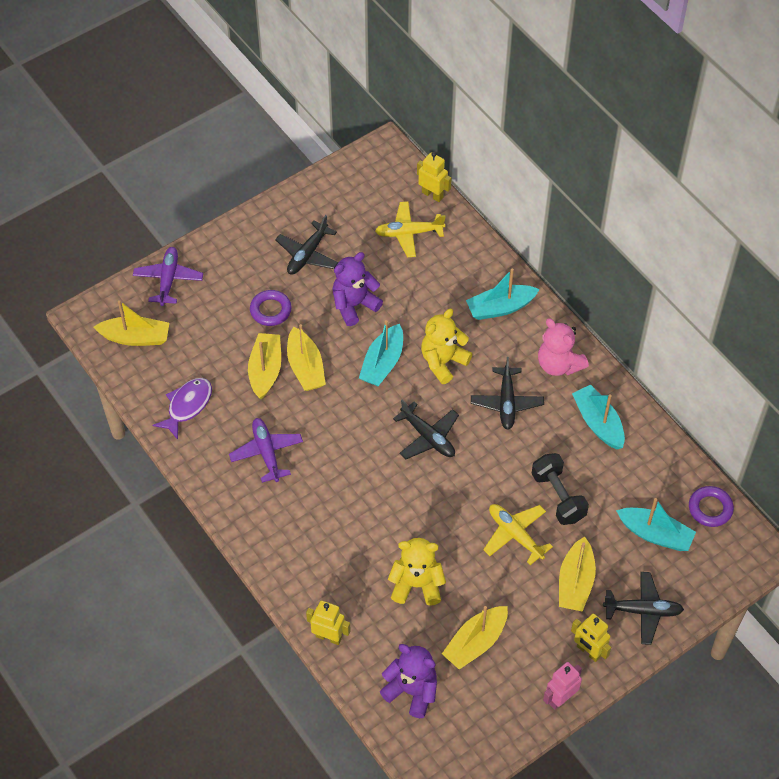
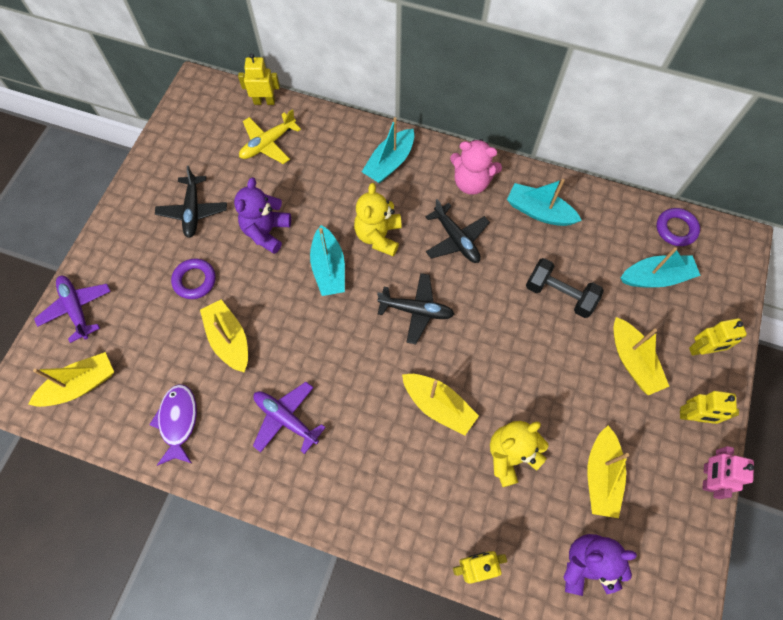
camera: 35 degrees left, 10 degrees up
(305, 367) = (264, 314): yellow boat -> yellow boat (438, 405)
(515, 535) = (553, 351): yellow plane -> none
(643, 611) = (701, 349): black plane -> yellow robot

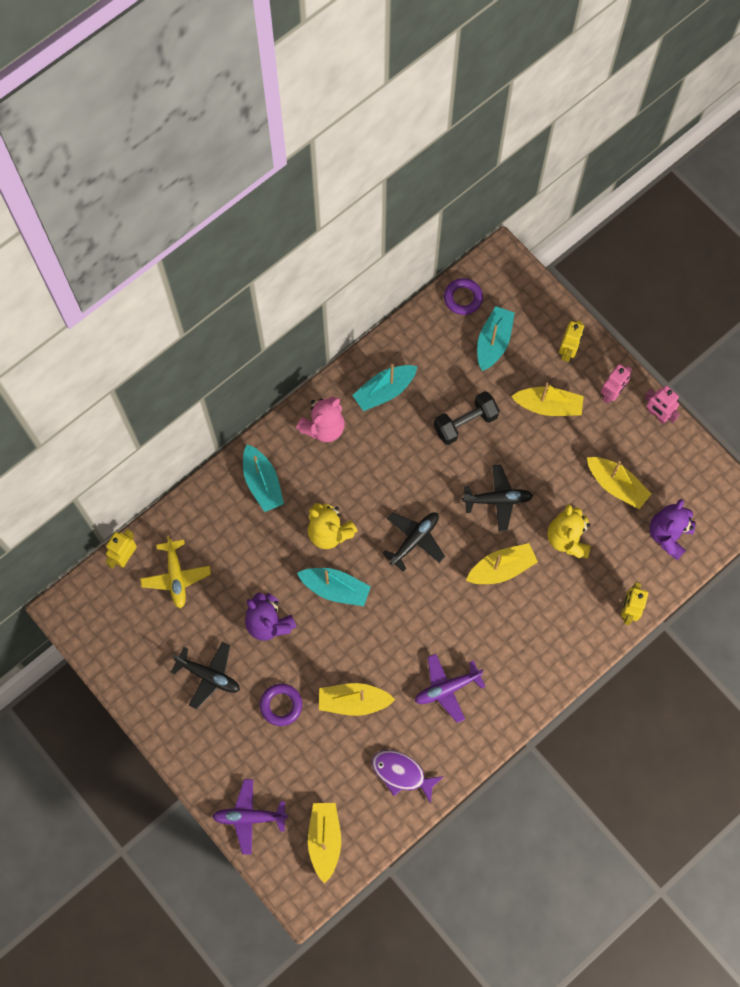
camera: 60 degrees left, 5 degrees up
(456, 239) = (370, 472): black plane -> black plane (497, 500)
(692, 416) = (611, 394): yellow robot -> pink robot

